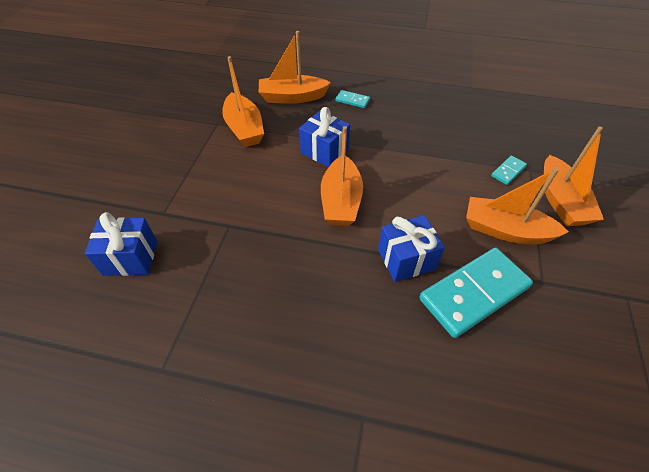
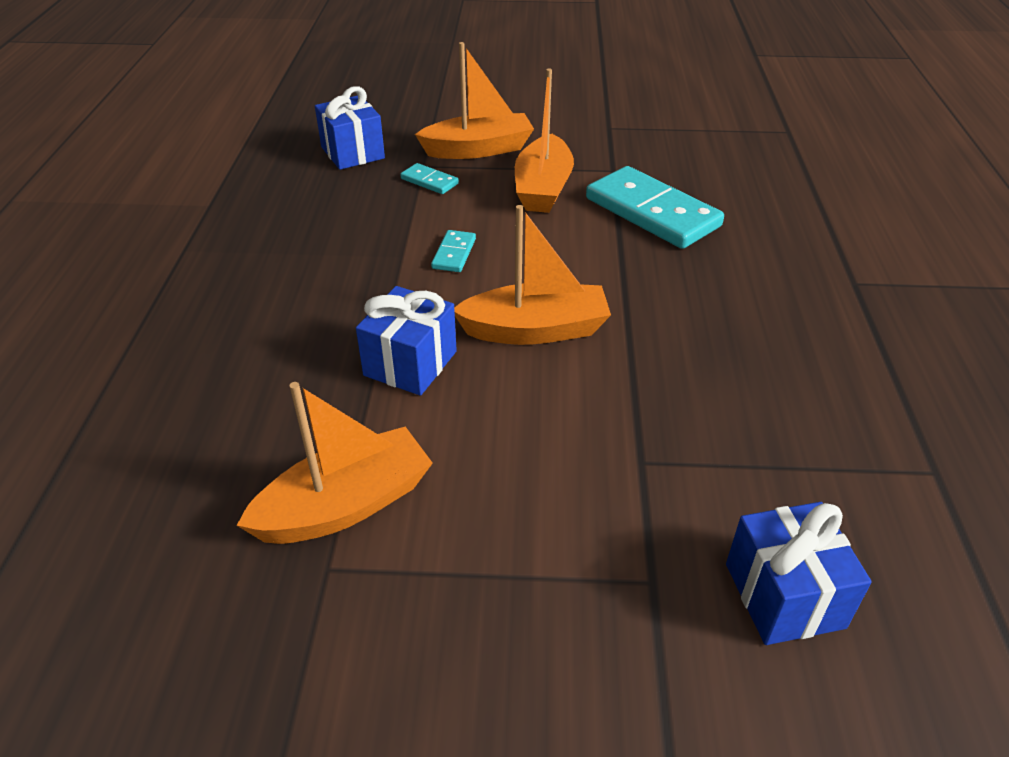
camera: 100 degrees left, 10 degrees down
(292, 97) = (219, 439): orange boat -> none
(352, 100) = (240, 342): turquoise domino -> turquoise domino (454, 253)
(406, 259) = (625, 261): blue gift -> blue gift (352, 153)

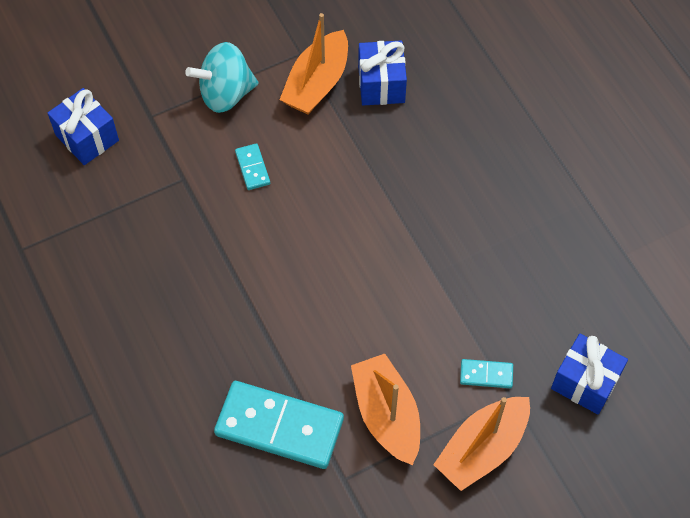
camera: 150 degrees right, 20 degrees up
(410, 363) = (352, 181): blue gift -> blue gift (381, 84)
(454, 253) = (399, 293): turquoise domino -> turquoise domino (252, 168)
(500, 558) = (225, 93): none -> turquoise spinning top
(535, 330) = (295, 246): orange boat -> none

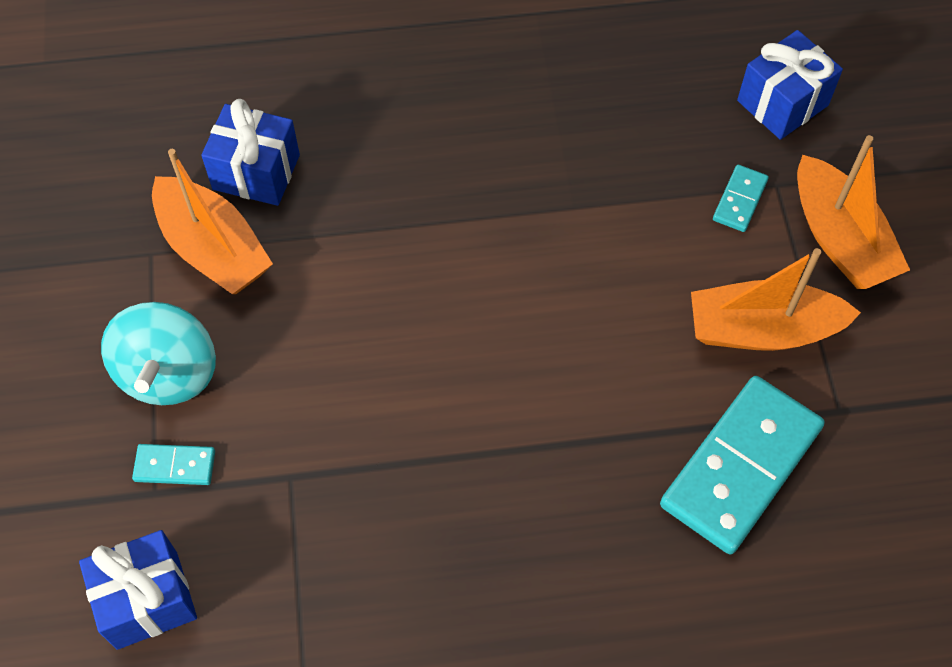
camera: 70 degrees left, 0 degrees up
(252, 168) = (315, 375): turquoise domino -> turquoise domino (175, 466)

